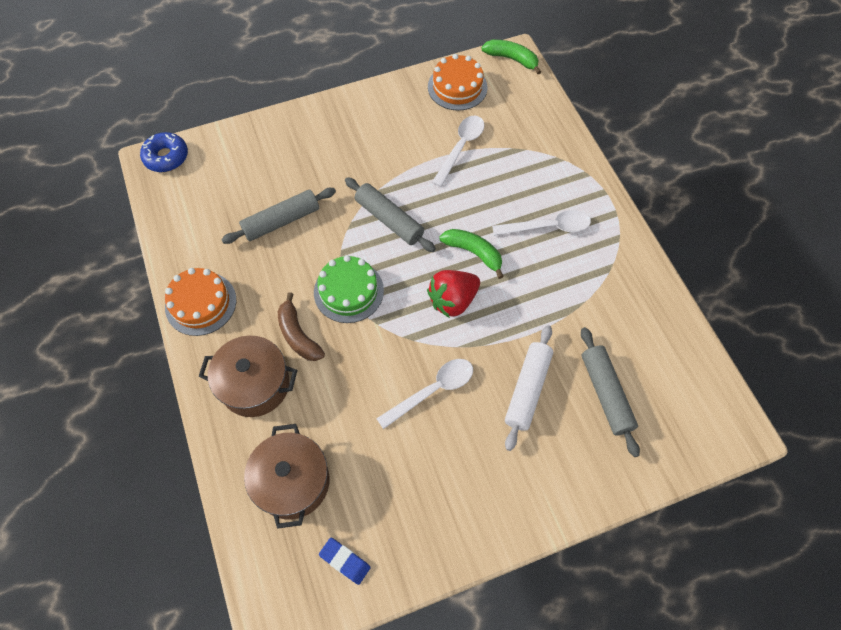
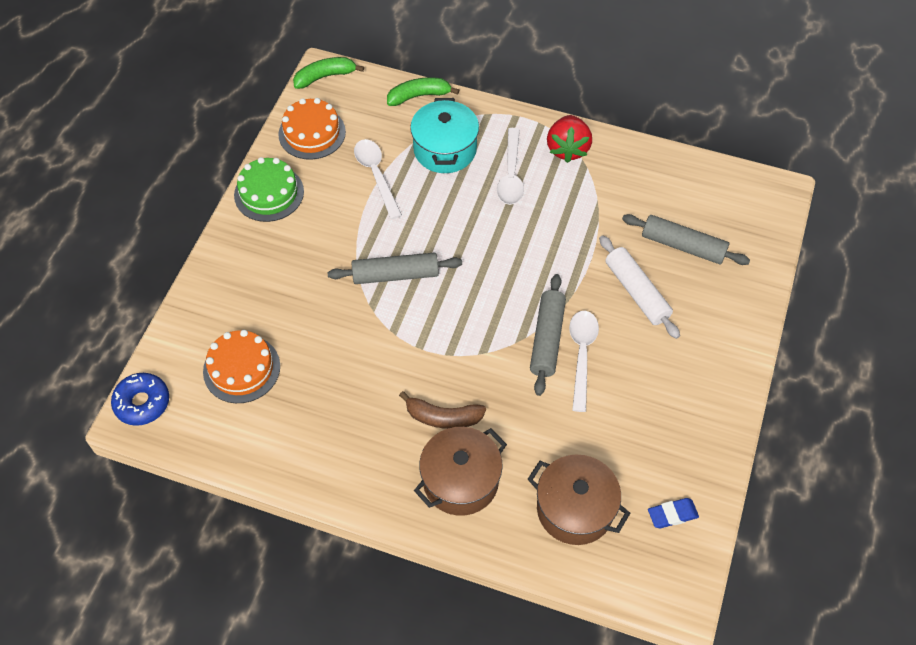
camera: 50 degrees left, 5 degrees down
(201, 303) = (338, 473): orange cake -> orange cake (241, 369)
(281, 221) = (314, 355): grey rolling pin -> grey rolling pin (547, 339)
(348, 291) = (436, 351): green cake -> green cake (269, 193)
(453, 300) = (515, 285): red strawberry -> red strawberry (567, 149)
(474, 253) = (486, 239): green banana -> green banana (419, 96)
(526, 171) = (445, 150): none -> turquoise pot
(548, 227) = (511, 175): white spoon -> white spoon turned 150 degrees clockwise

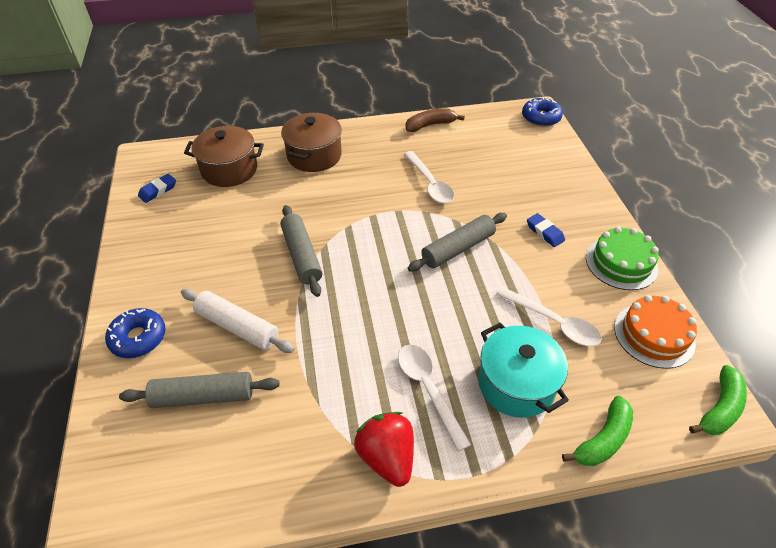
camera: 150 degrees right, 10 degrees down
(241, 369) = (504, 153): orange cake -> none
(302, 252) = (544, 232): none -> blue eraser
(443, 417) = (349, 180): brown banana -> brown banana (430, 125)
(582, 355) = (266, 256): white spoon -> white spoon (430, 184)
(727, 322) = (138, 338): none -> blue donut

